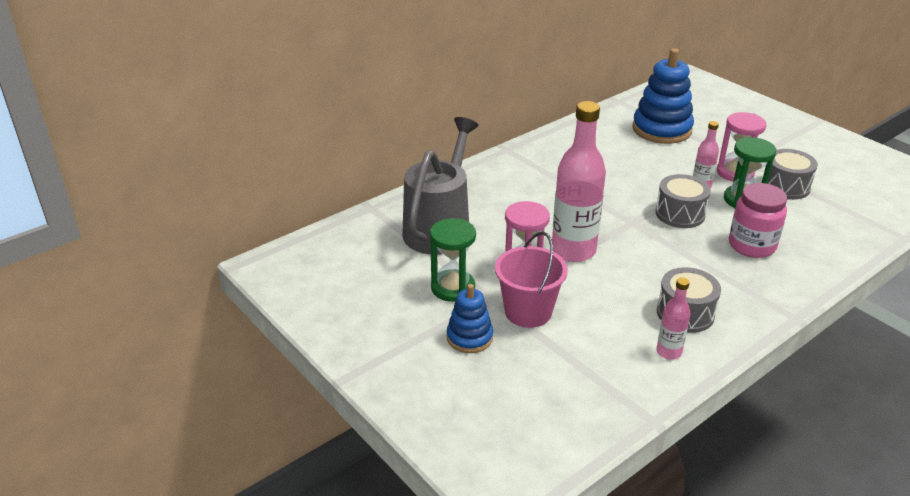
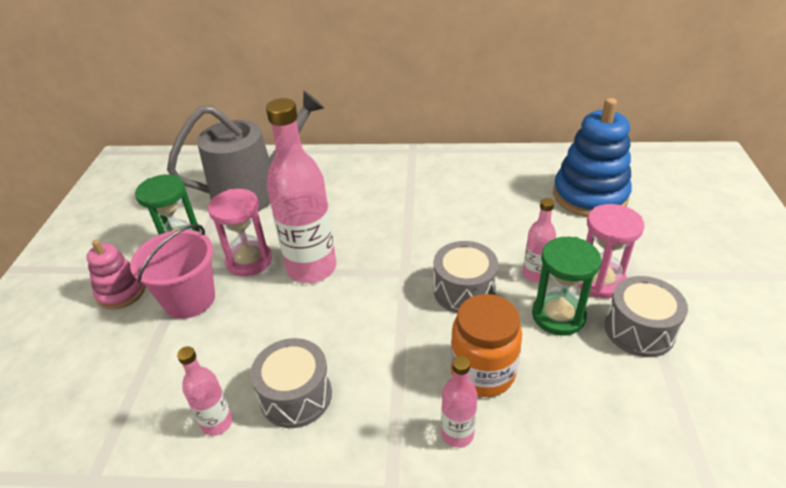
camera: 45 degrees right, 5 degrees up
(469, 337) = (121, 292): blue stacking toy -> pink stacking toy
(751, 245) = (482, 372): pink jar -> orange jar
(784, 277) = (457, 434): none -> pink bottle

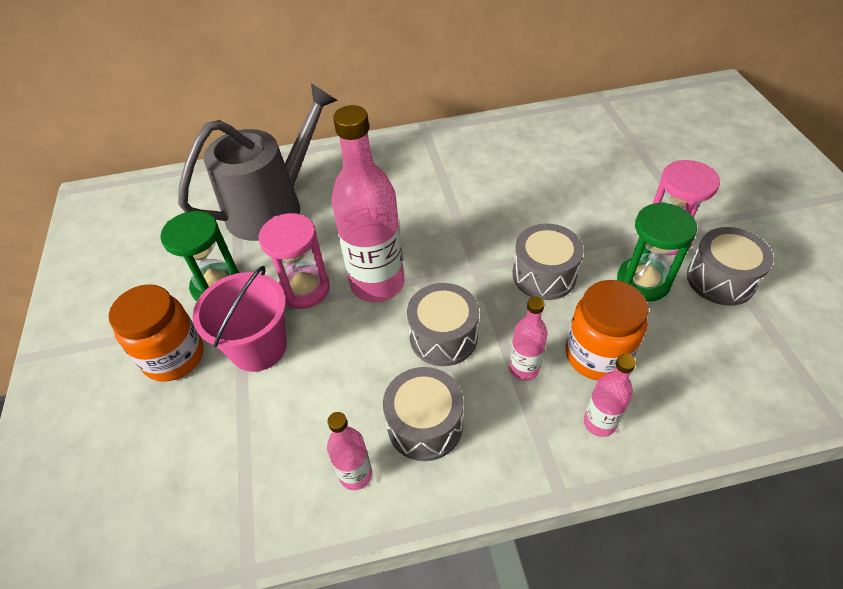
camera: 15 degrees left, 10 degrees up
(121, 292) = (174, 356): pink stacking toy -> orange jar
(347, 324) = (443, 337): none -> grey drum
(535, 274) = (605, 243): pink bottle -> pink bottle (524, 368)
(589, 196) = (622, 150): blue stacking toy -> none

